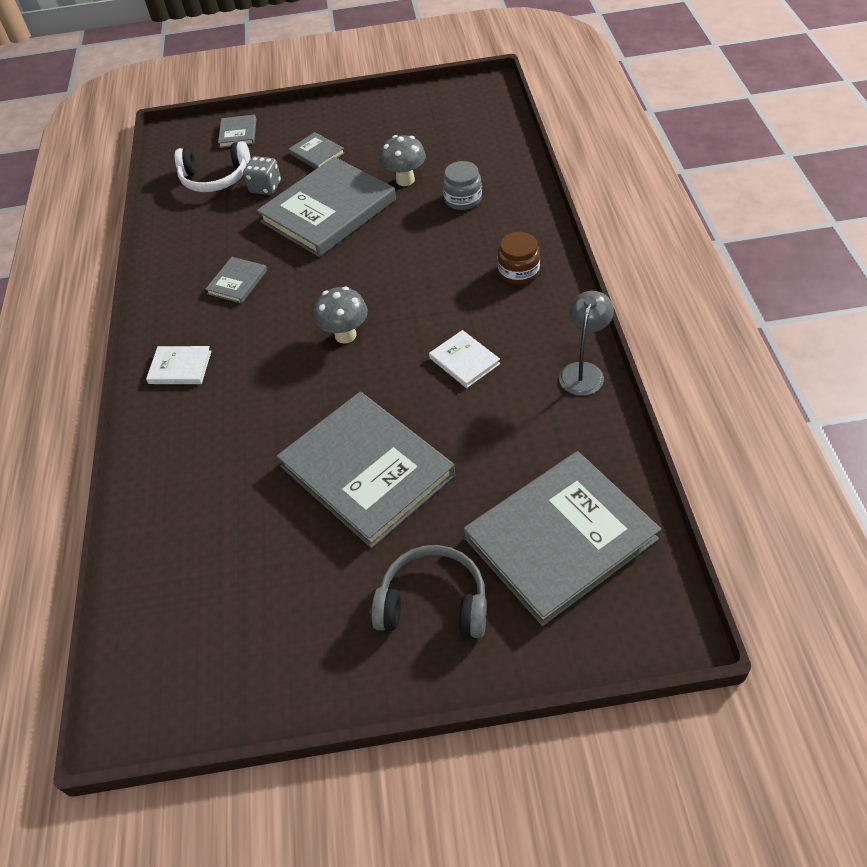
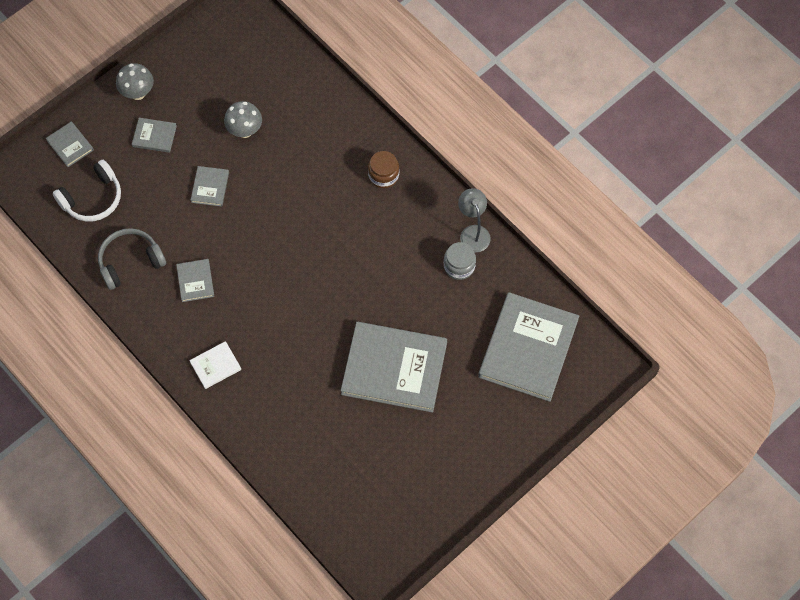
camera: 40 degrees left, 15 degrees up
(265, 187) = (141, 188): grey dice -> none
(328, 211) = (210, 187): grey book -> grey book, size x0.44
(345, 335) = (306, 283): grey mushroom -> grey mushroom (138, 93)
(433, 603) = (487, 422): grey headphones -> grey headphones (130, 262)
(463, 199) = (301, 129): grey jar -> grey jar (459, 266)
(464, 361) = (397, 263): white book -> none

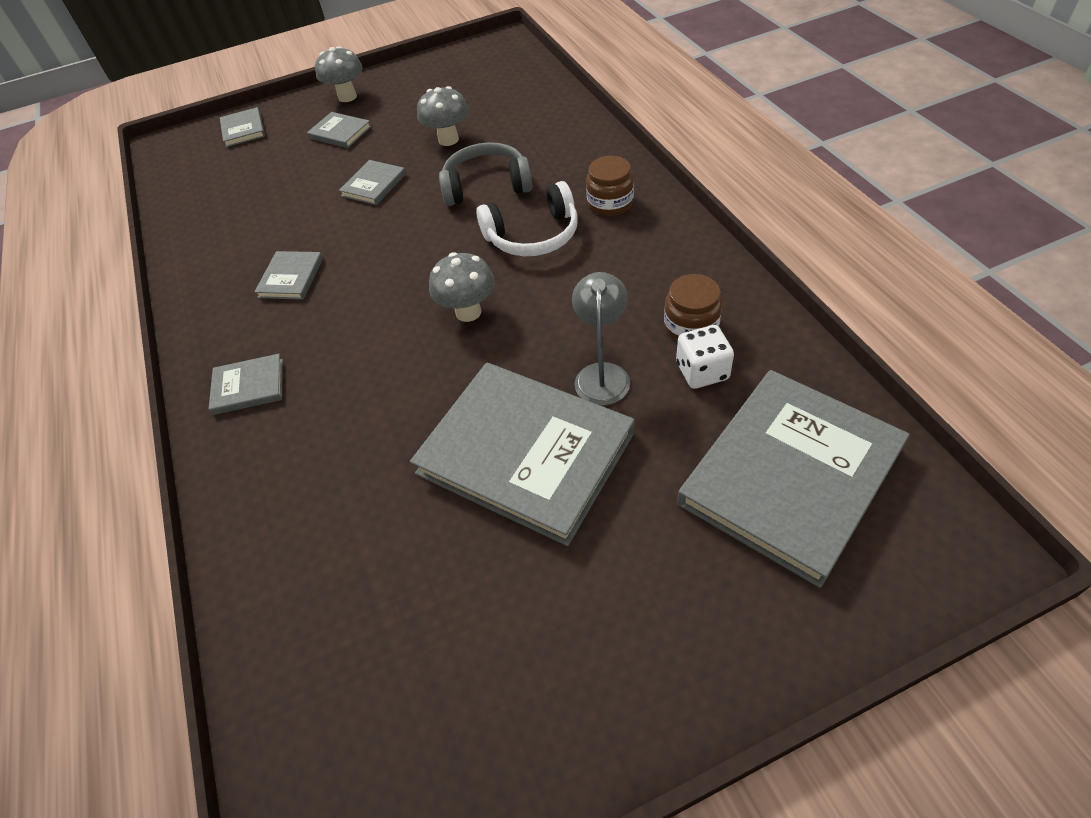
camera: 25 degrees right, 15 degrees down
(92, 198) = (230, 177): white headphones -> white headphones (533, 235)
(130, 262) = (226, 243): grey headphones -> grey headphones (486, 186)
(215, 366) = (248, 387): white book -> grey book
(325, 284) = (468, 312): none -> grey mushroom
(459, 266) = (691, 326): grey jar -> brown jar
(472, 296) = (702, 371): none -> white dice
(473, 232) = (727, 287): grey lamp -> grey lamp (602, 374)

